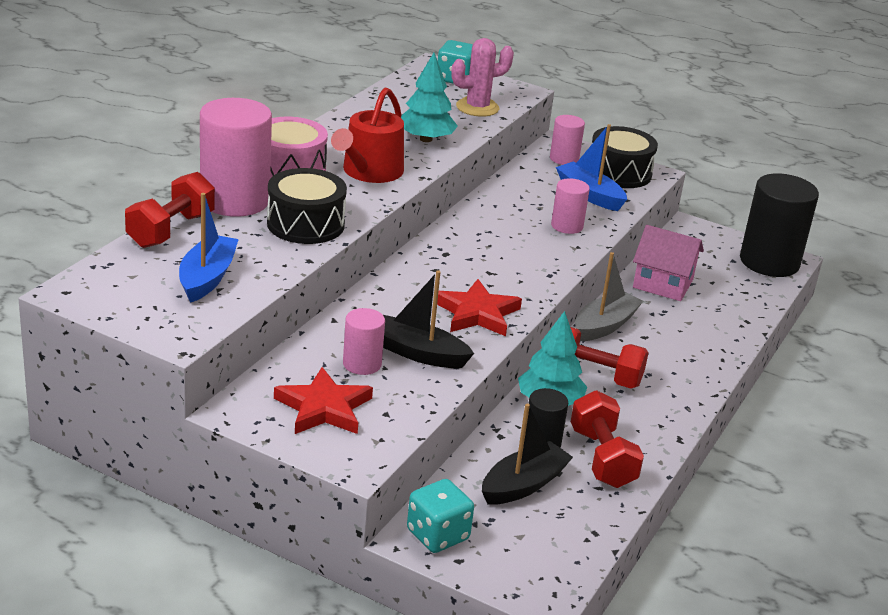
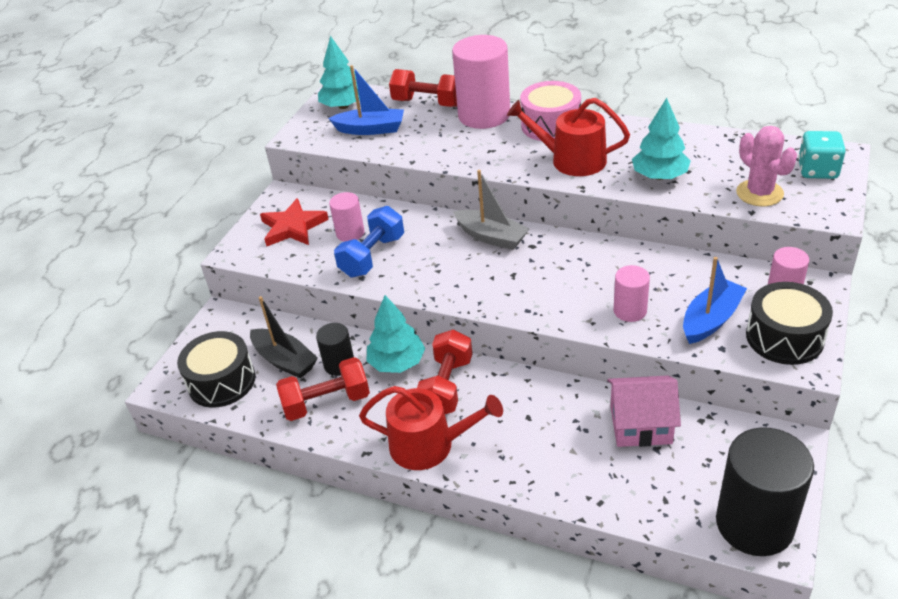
camera: 90 degrees right, 10 degrees up
(123, 291) = (343, 106): none -> turquoise tree
(305, 224) = (465, 149): black drum -> black drum (221, 381)
(418, 353) = (372, 256): black boat -> blue dumbbell
(437, 535) = (224, 325): turquoise dice -> none
(477, 313) = (442, 276): red star -> none
(604, 326) = (534, 386): grey boat -> grey boat (491, 237)
(663, 283) = (640, 425): pink house -> pink house turned 75 degrees clockwise
(673, 397) = (430, 445): none -> red watering can

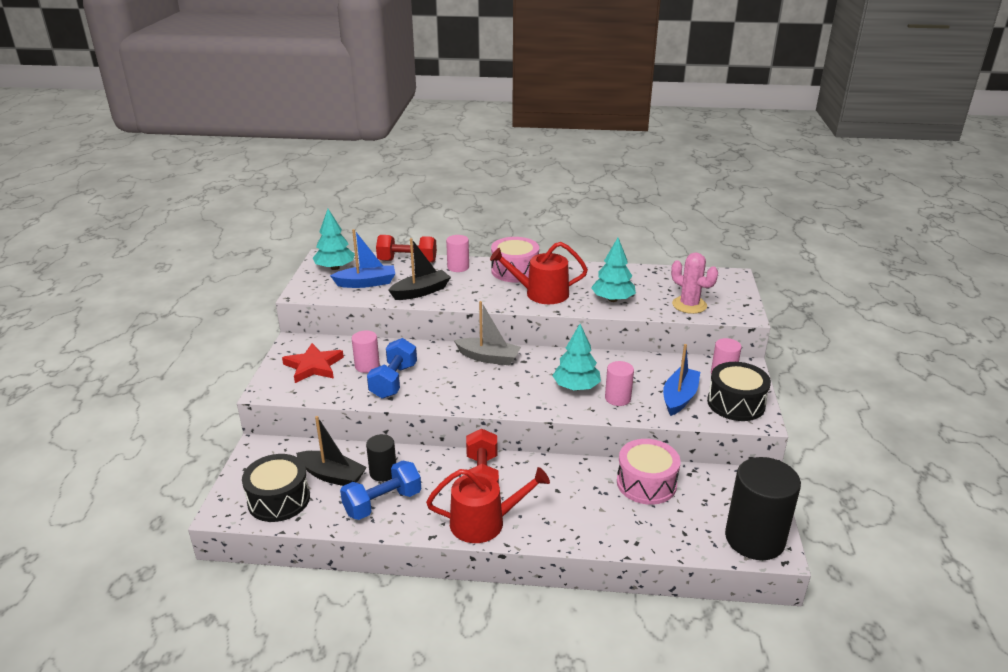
camera: 20 degrees left, 10 degrees down
(326, 402) = (382, 503): red dumbbell -> blue dumbbell
(397, 363) = (433, 464): turquoise tree -> turquoise tree (576, 387)
(428, 146) = (421, 292): none -> black boat
(484, 115) = (458, 267): pink cylinder -> pink cylinder, size x0.51
(640, 425) = (646, 483): pink house -> pink drum
(817, 170) = (723, 287): turquoise dice -> none

